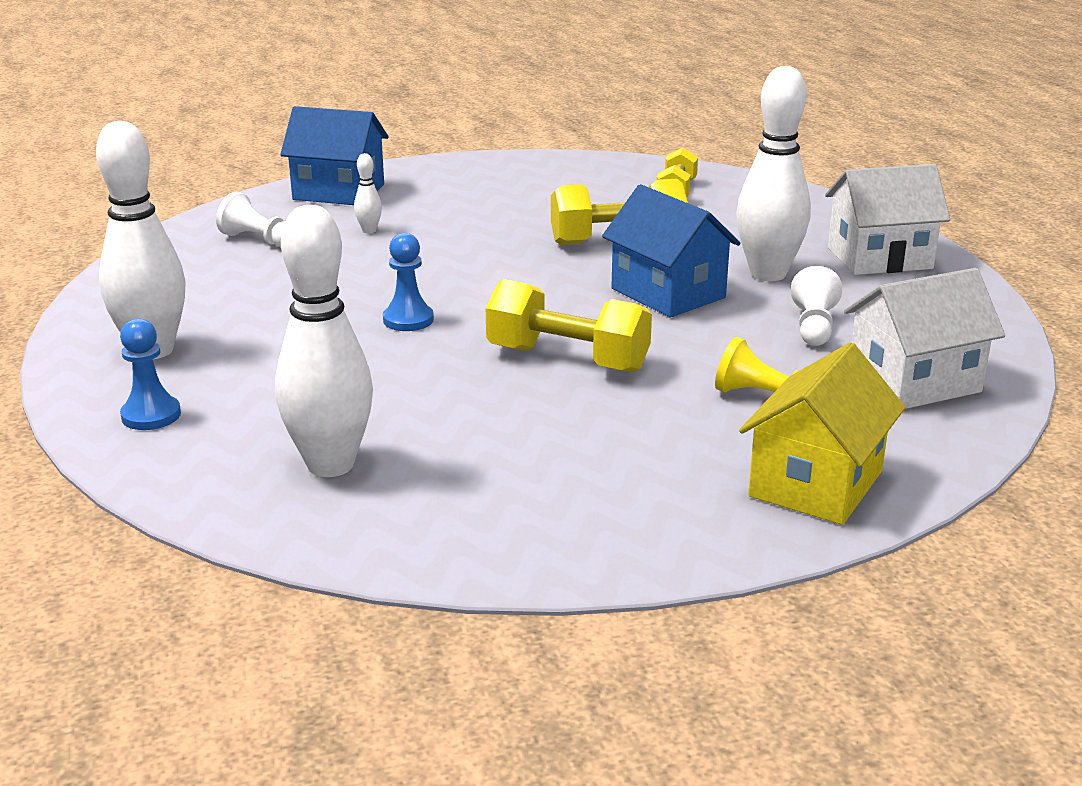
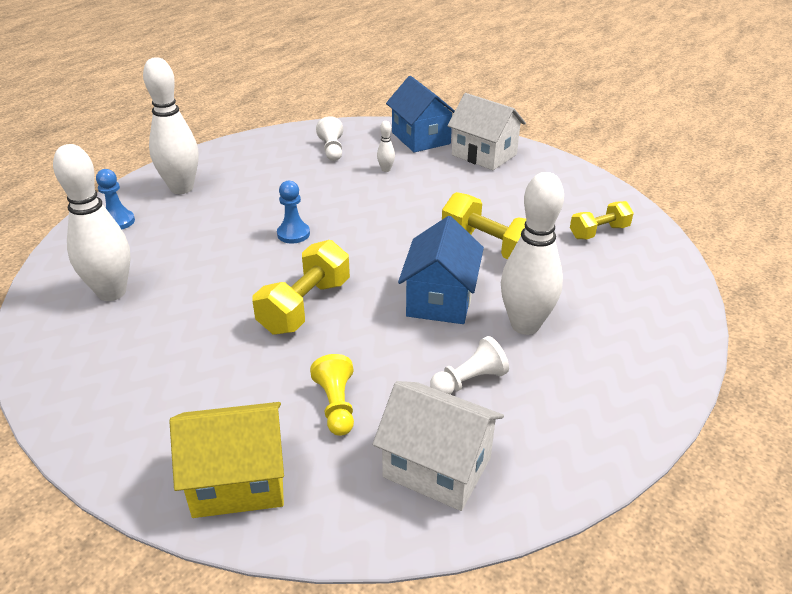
camera: 50 degrees right, 10 degrees up
(567, 359) = (305, 306): yellow dumbbell -> yellow dumbbell turned 45 degrees clockwise
(879, 258) = (627, 362): white house -> white house (484, 155)

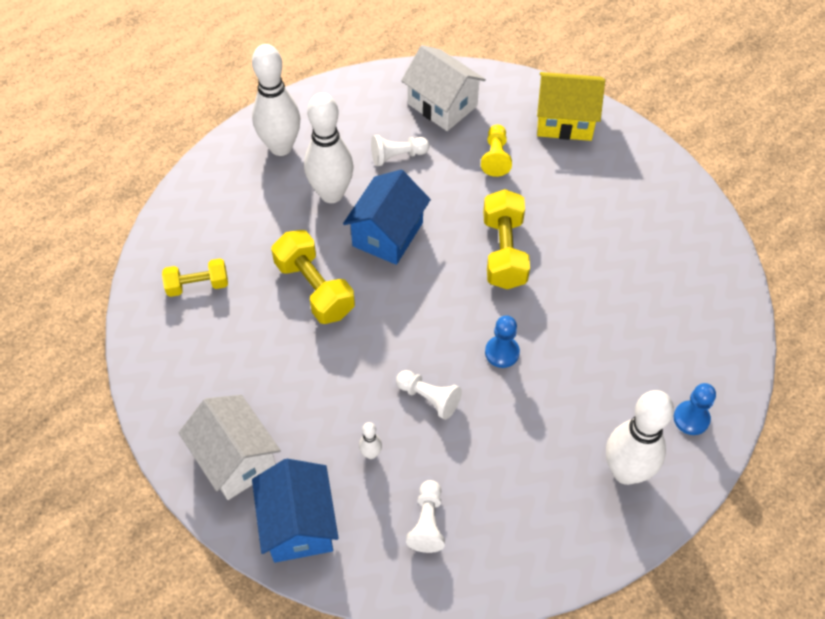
camera: 165 degrees left, 20 degrees up
(112, 292) = (676, 306): white bowling pin -> white bowling pin (281, 147)
(305, 306) = (504, 252): yellow dumbbell -> yellow dumbbell turned 45 degrees counterclockwise
(351, 200) = (429, 398): none -> white pawn

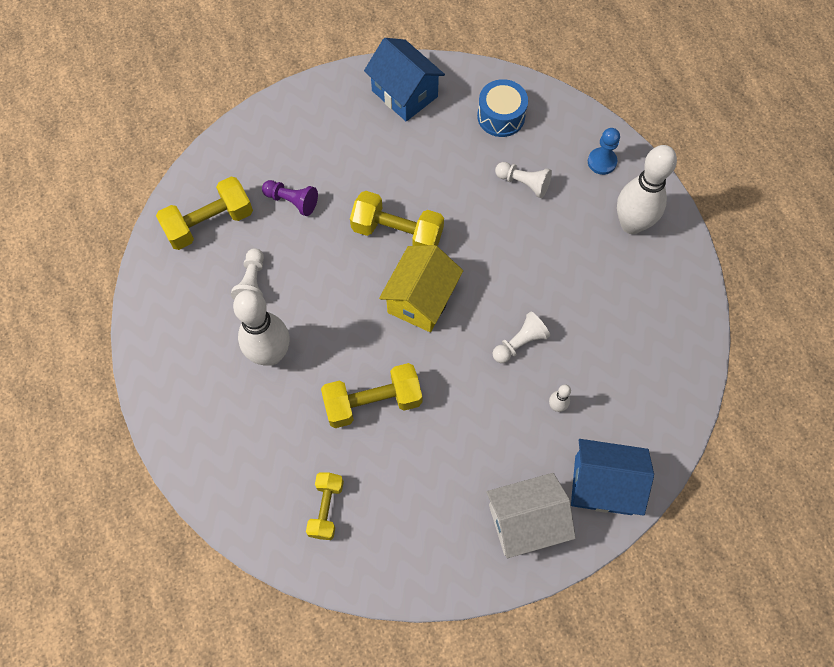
camera: 70 degrees left, 10 degrees up
(281, 147) = (191, 384): white bowling pin -> none
(387, 234) = (339, 320): blue house -> blue house (404, 93)
(427, 522) = (631, 382): white pawn -> white pawn (523, 183)
(442, 105) = (209, 223): white house -> yellow dumbbell
(495, 157) = (292, 201): yellow pawn -> purple pawn
(502, 352) = (496, 271): blue pawn -> none
(565, 121) = (277, 131): yellow house -> yellow house (421, 299)
(692, 302) = (501, 116): none -> blue drum

